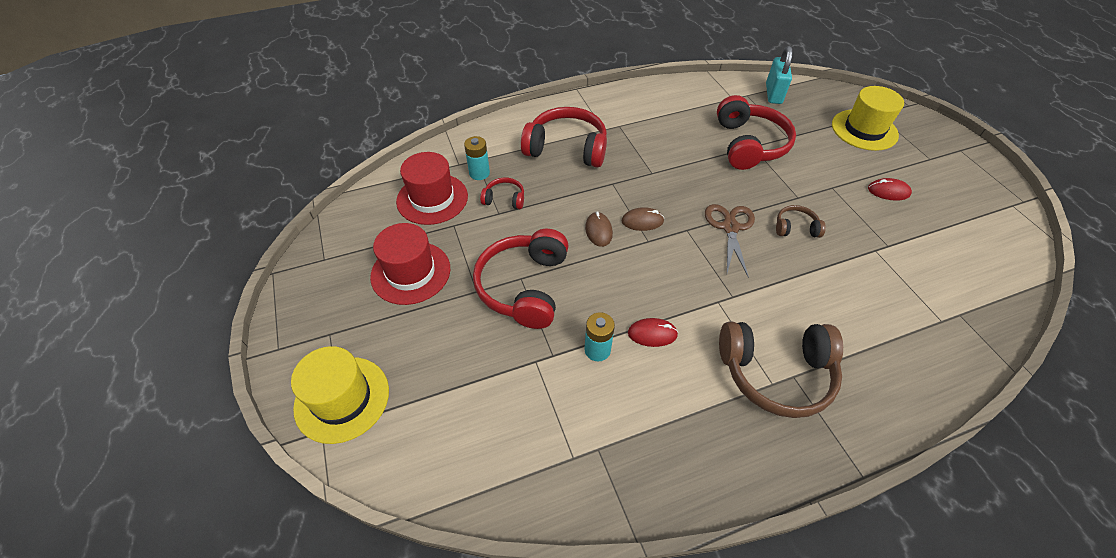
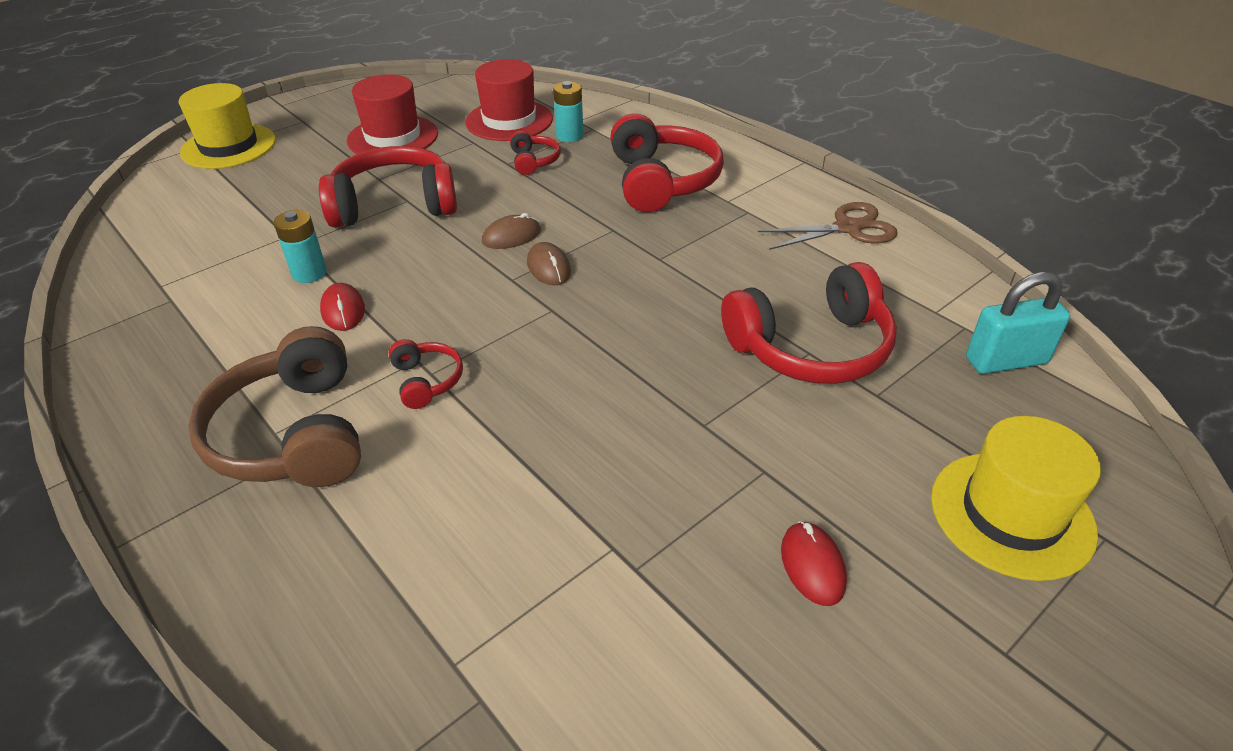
camera: 70 degrees right, 10 degrees down
(730, 227) = (579, 351): brown scissors -> brown scissors (848, 228)
(739, 299) = (426, 381): none -> red headphones
(795, 228) = (618, 428): brown headphones -> none

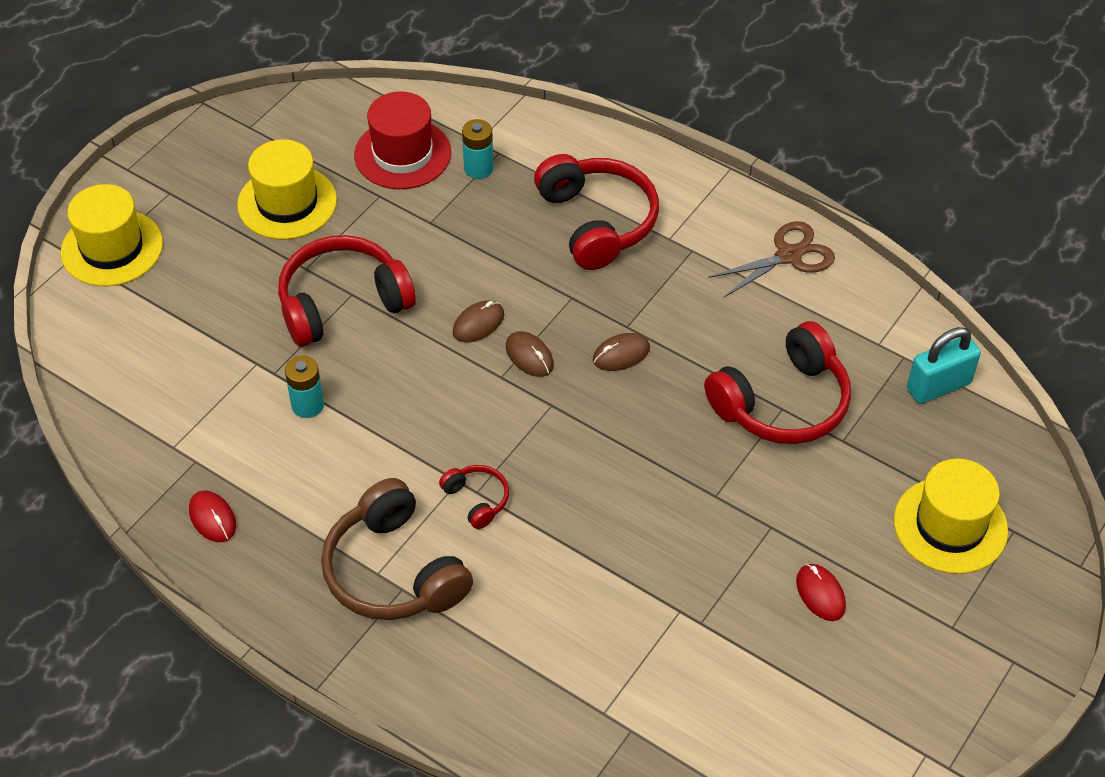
camera: 15 degrees left, 10 degrees up
(343, 310) = (364, 441): red mouse -> red mouse (212, 518)
(393, 137) = (287, 202): red hat -> yellow hat
(534, 161) = (456, 214): red headphones -> none
(644, 279) = (621, 354): none -> brown mouse

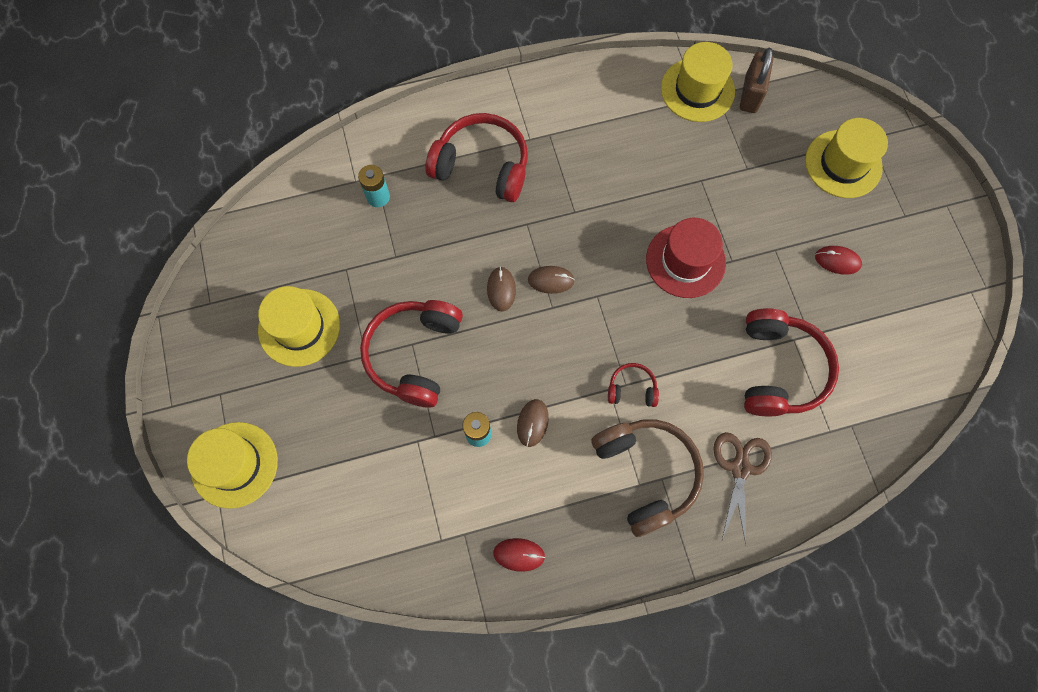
camera: 50 degrees left, 20 degrees up
(394, 571) = (646, 474): brown headphones -> brown headphones turned 120 degrees counterclockwise
(402, 154) = (324, 230): red hat -> red hat (685, 261)
(621, 354) = (592, 231): brown mouse -> brown mouse (532, 423)
(782, 402) = (697, 177): red headphones -> red headphones (778, 369)
(789, 255) = (598, 90): brown scissors -> brown scissors (740, 468)
(888, 337) = (697, 90): none -> yellow hat
(938, 386) = (750, 94): turquoise padlock -> brown padlock

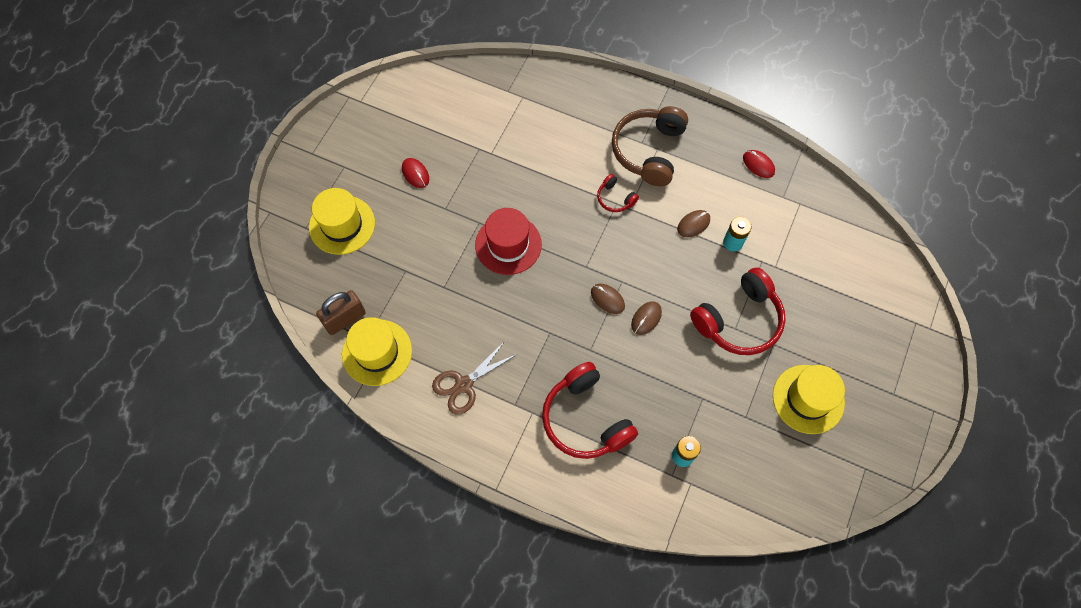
camera: 140 degrees left, 5 degrees down
(234, 464) = (908, 339): yellow hat -> none
(740, 468) = (592, 116): brown scissors -> brown scissors (464, 385)
(778, 369) = (517, 145): red headphones -> none

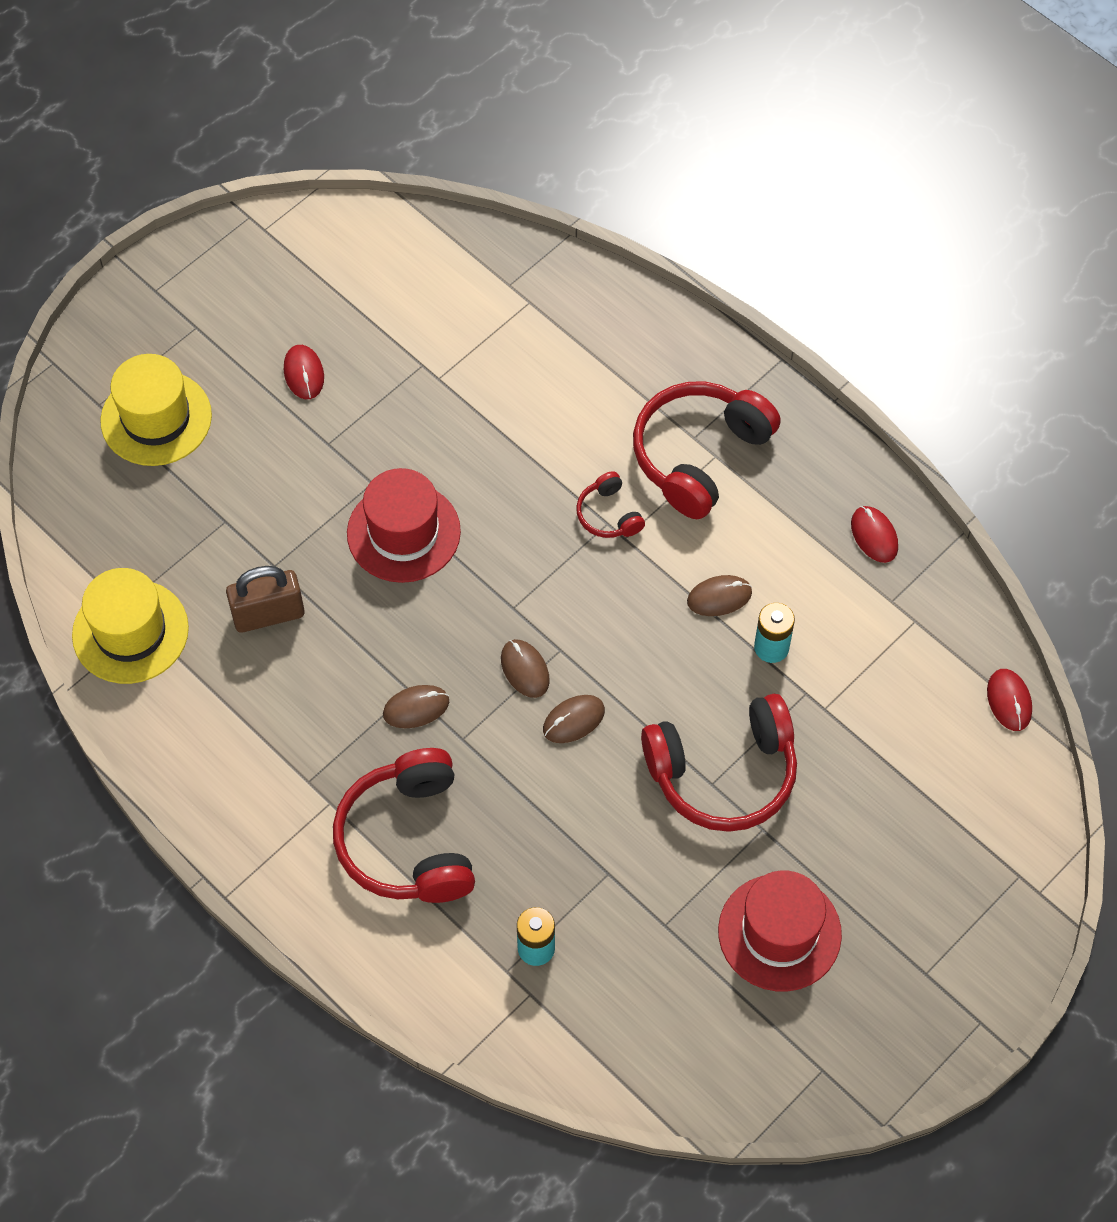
camera: 20 degrees right, 5 degrees down
(345, 319) = (102, 565): brown padlock -> brown padlock (268, 615)
(464, 385) = (242, 725): brown scissors -> none
(557, 341) = (416, 708): none -> brown mouse
(649, 151) = (699, 455): brown headphones -> red headphones
(808, 399) = (779, 932): yellow hat -> red hat
(867, 230) = (1009, 701): none -> red mouse

